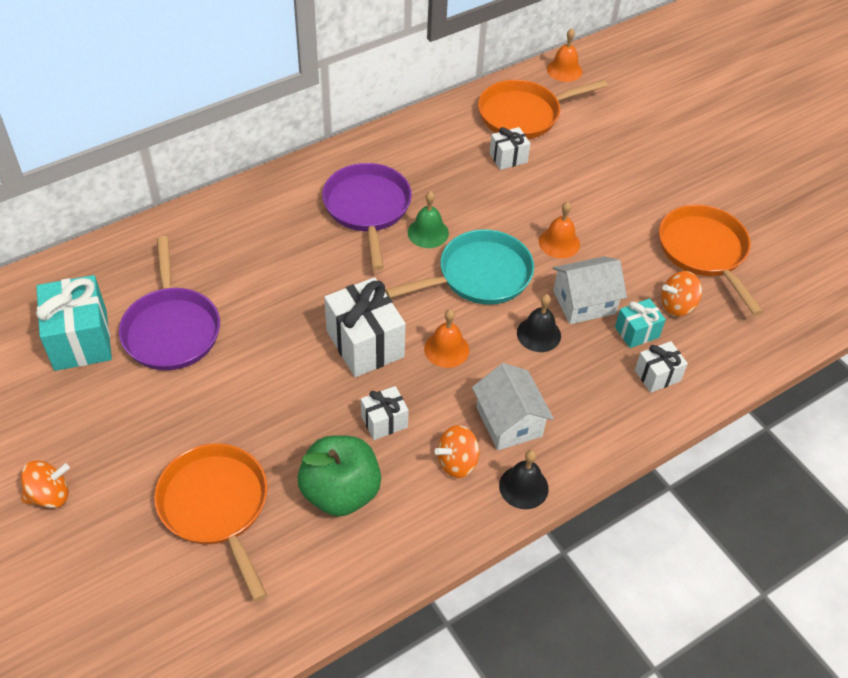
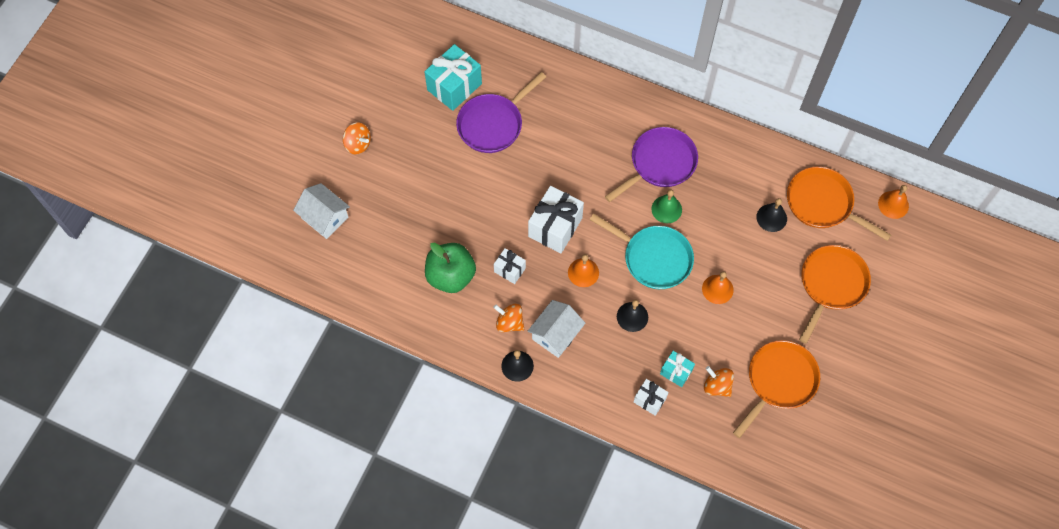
camera: 60 degrees right, 15 degrees up
(216, 507) = (402, 223): orange pan -> orange pan (831, 285)
(508, 158) = (771, 217): white gift -> black bell
(584, 302) = (677, 329): white house -> white house (325, 217)

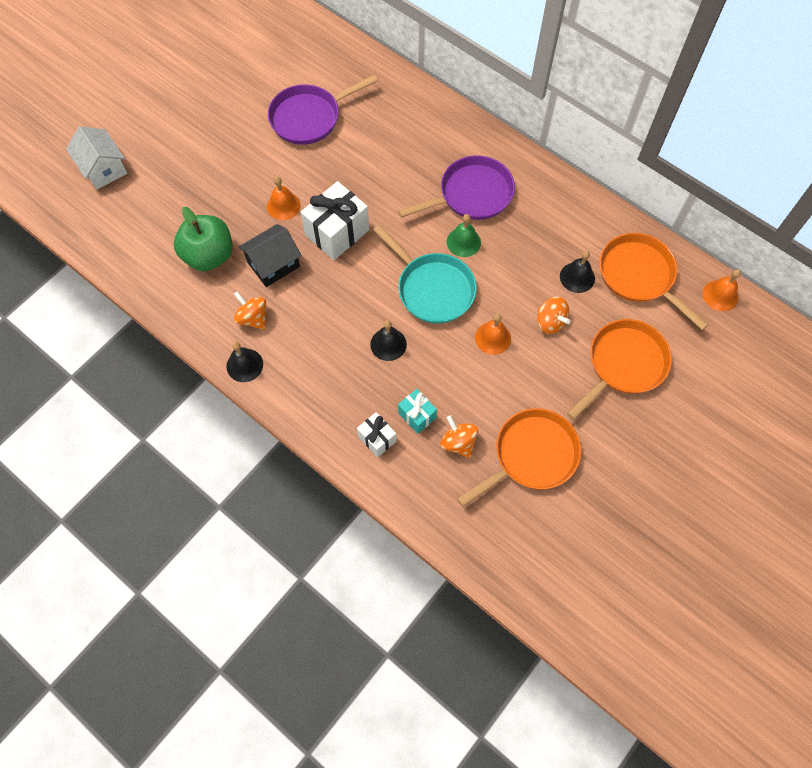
camera: 15 degrees right, 0 degrees up
(358, 144) = (165, 107): orange spinning top -> orange spinning top (550, 322)
(454, 87) = (283, 74): turquoise gift -> none
(510, 270) = (273, 264): white gift -> black house
(556, 334) = (298, 342): white house -> none
(583, 272) = (351, 285): orange bell -> orange bell (283, 205)

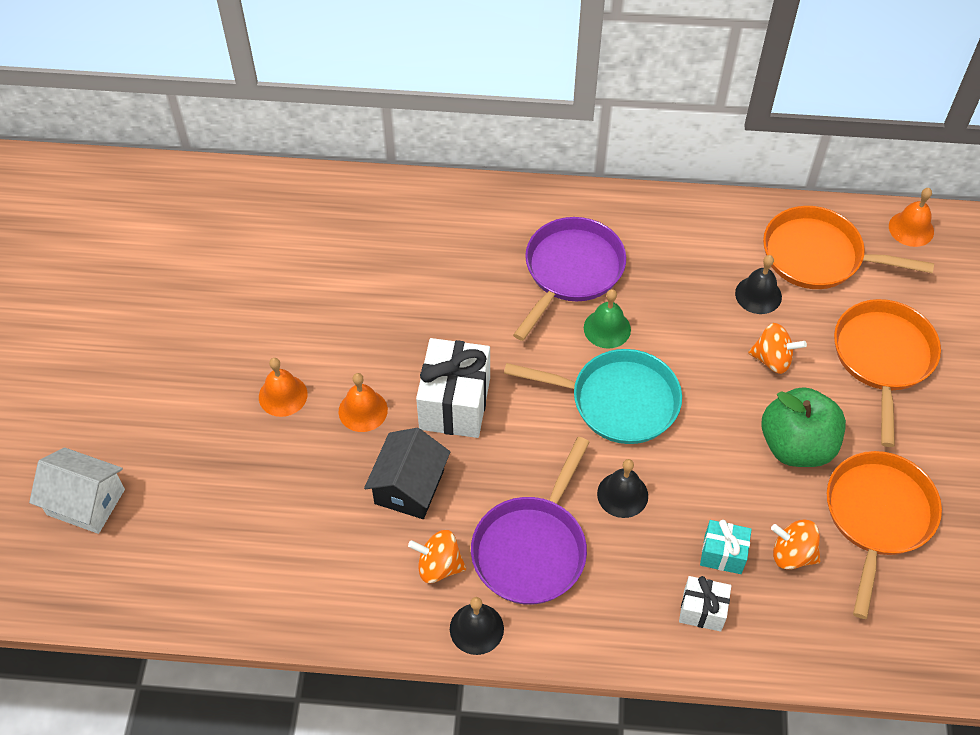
camera: 35 degrees left, 10 degrees down
(209, 255) = (320, 525): green apple -> green apple (796, 445)
(309, 117) = (307, 289): purple pan -> purple pan (532, 548)
(493, 338) = (728, 415): orange bell -> orange bell (283, 395)

